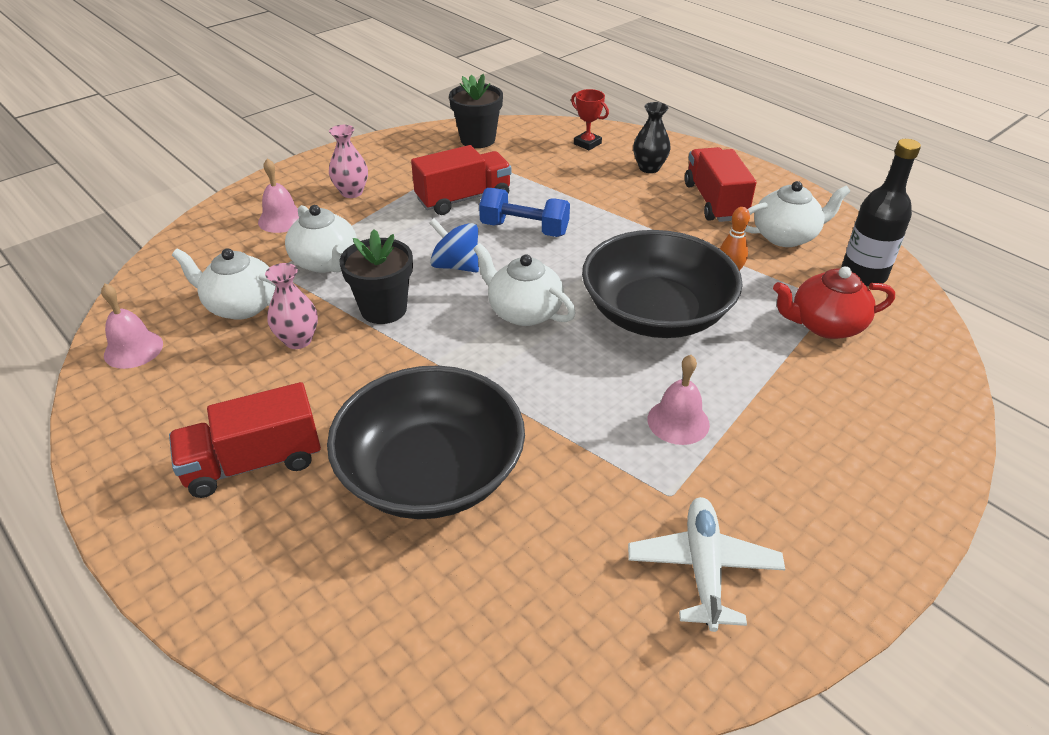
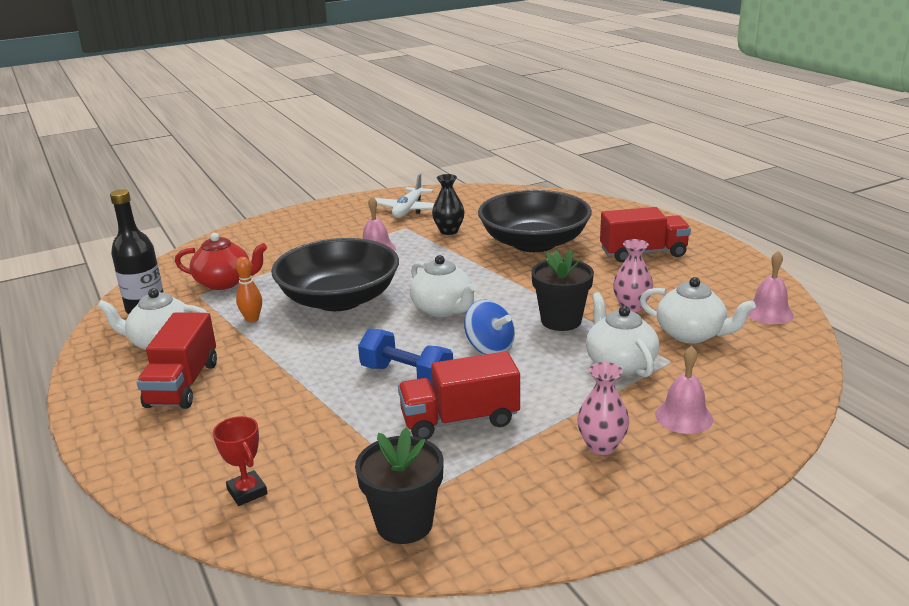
camera: 165 degrees left, 15 degrees down
(649, 168) = (205, 438): black vase -> black vase (449, 231)

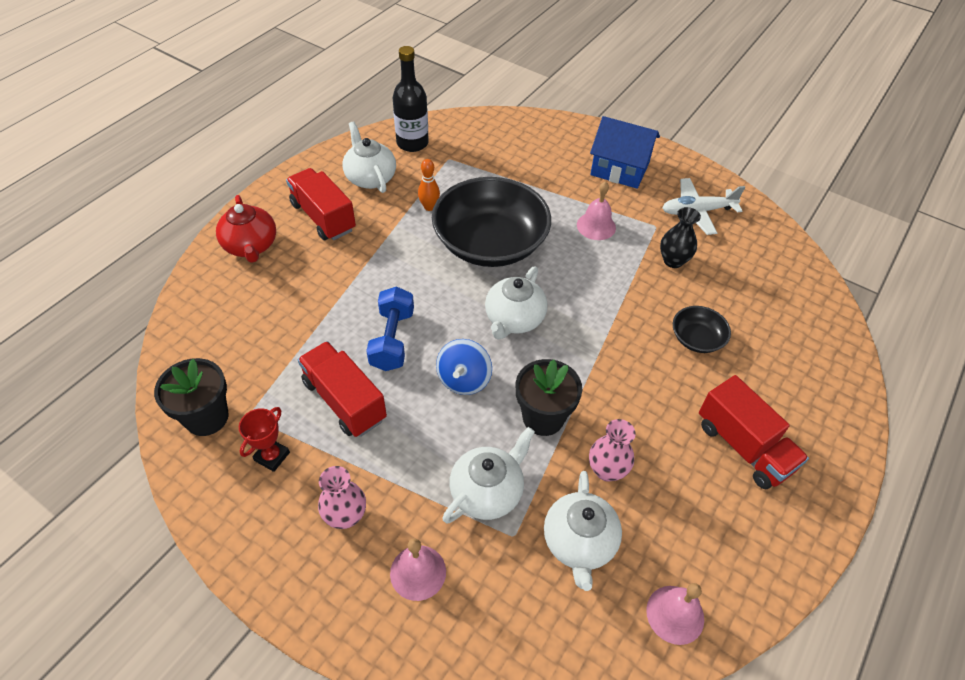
camera: 60 degrees right, 25 degrees up
(183, 384) = (323, 217): red truck -> red truck turned 75 degrees clockwise
(225, 282) = (476, 163): red teapot -> red teapot (251, 246)
(247, 492) = (215, 315): red trophy -> red trophy (272, 456)
(323, 224) = (620, 169): none -> blue house
(534, 243) = (697, 338): black bowl -> black bowl, size x0.45

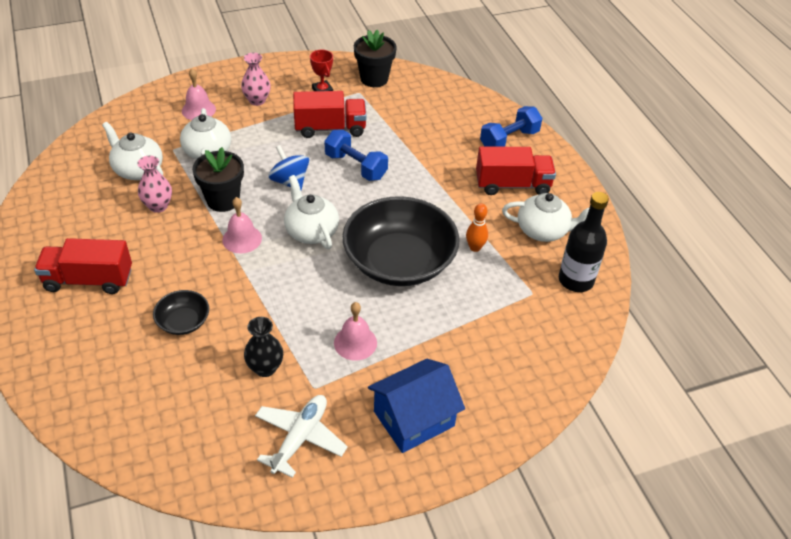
camera: 125 degrees right, 5 degrees down
(251, 246) = (509, 140): red teapot -> blue dumbbell
(675, 614) = (61, 181): pink bell -> pink bell (242, 239)

